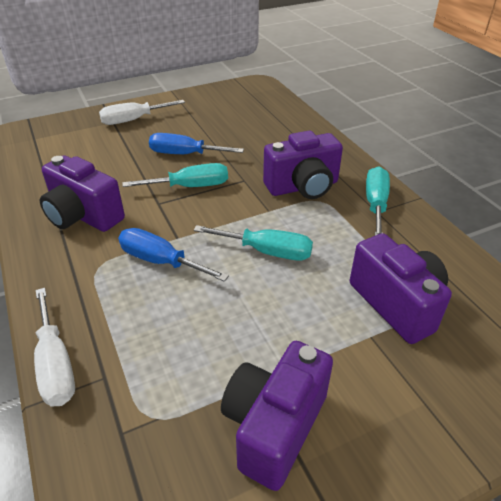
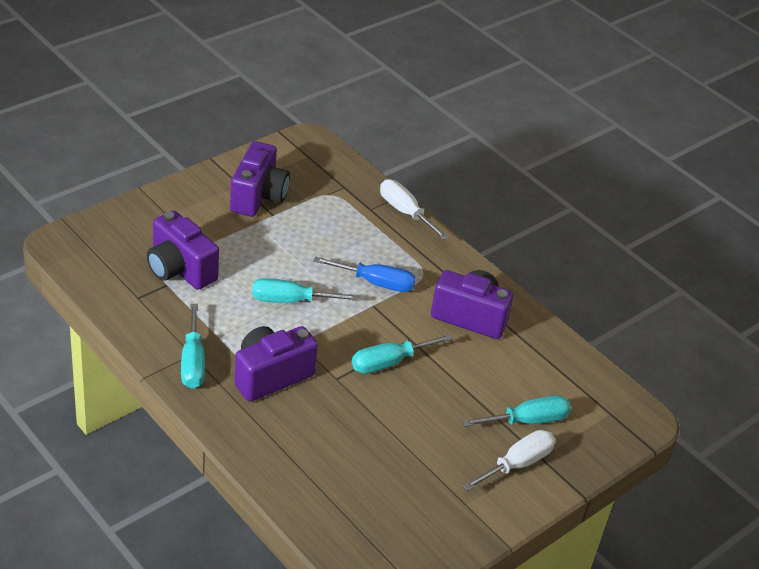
camera: 160 degrees right, 0 degrees up
(103, 140) = (527, 421): none -> turquoise screwdriver
(185, 154) = (418, 409): blue screwdriver -> none

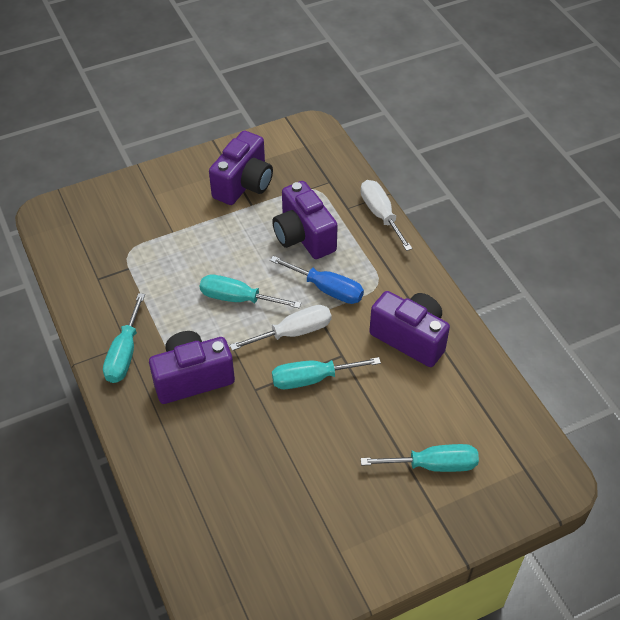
camera: 20 degrees right, 10 degrees up
(180, 269) = (145, 253): purple camera -> purple camera (303, 236)
(517, 464) = (407, 514): white screwdriver -> white screwdriver (293, 332)

